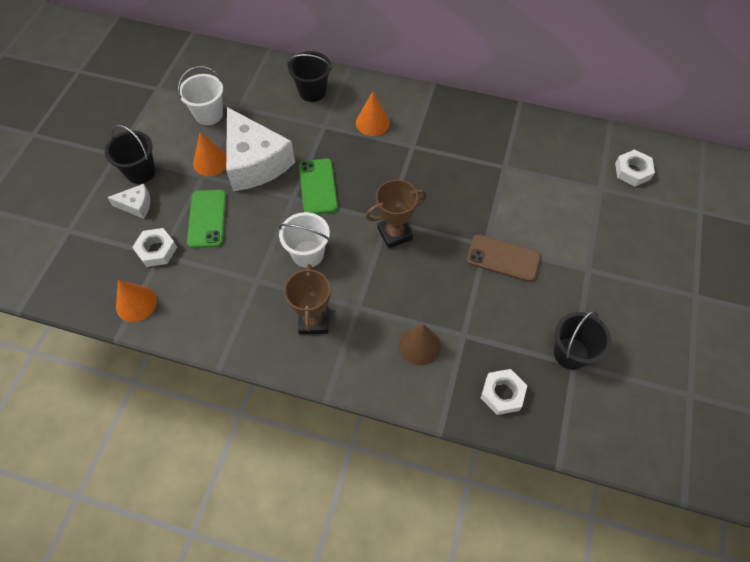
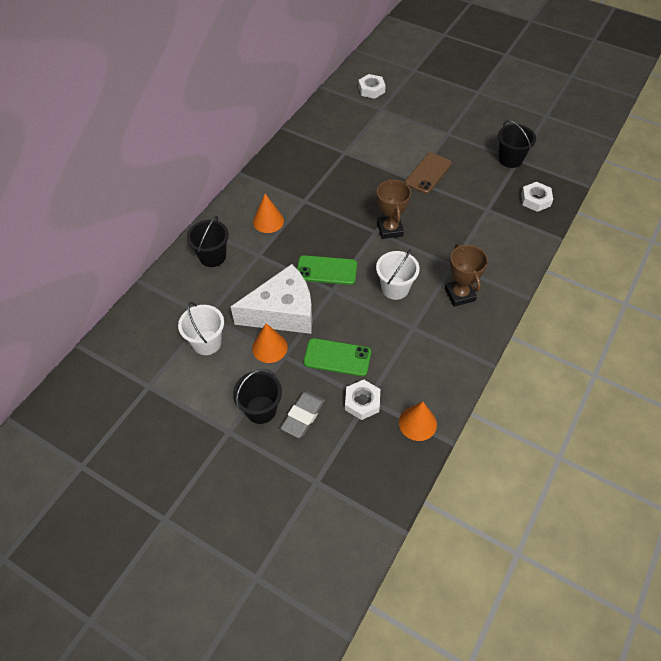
camera: 75 degrees left, 5 degrees down
(136, 205) = (303, 416): white cheese -> grey eraser
(313, 321) = (460, 294): brown trophy -> brown trophy turned 60 degrees clockwise
(419, 345) = (492, 235): brown cone -> none

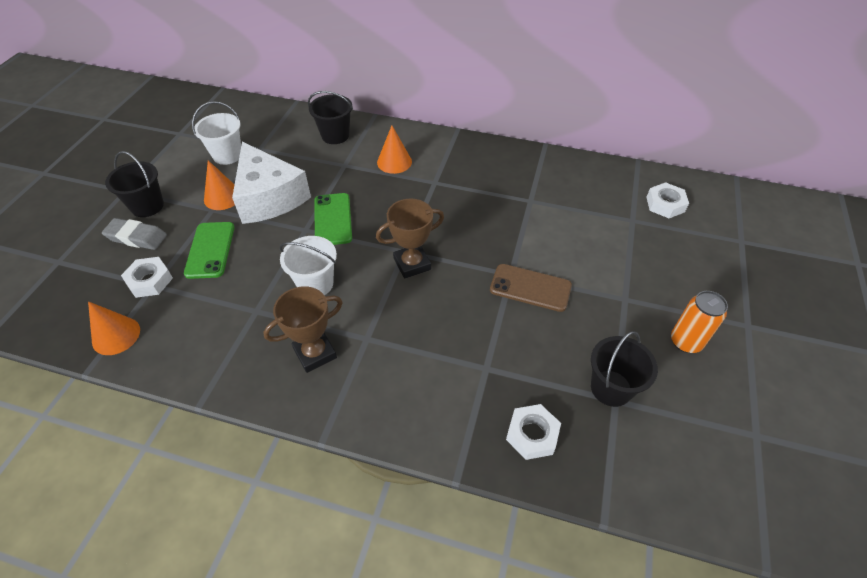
camera: 75 degrees right, 5 degrees down
(484, 119) = (685, 342): none -> orange can

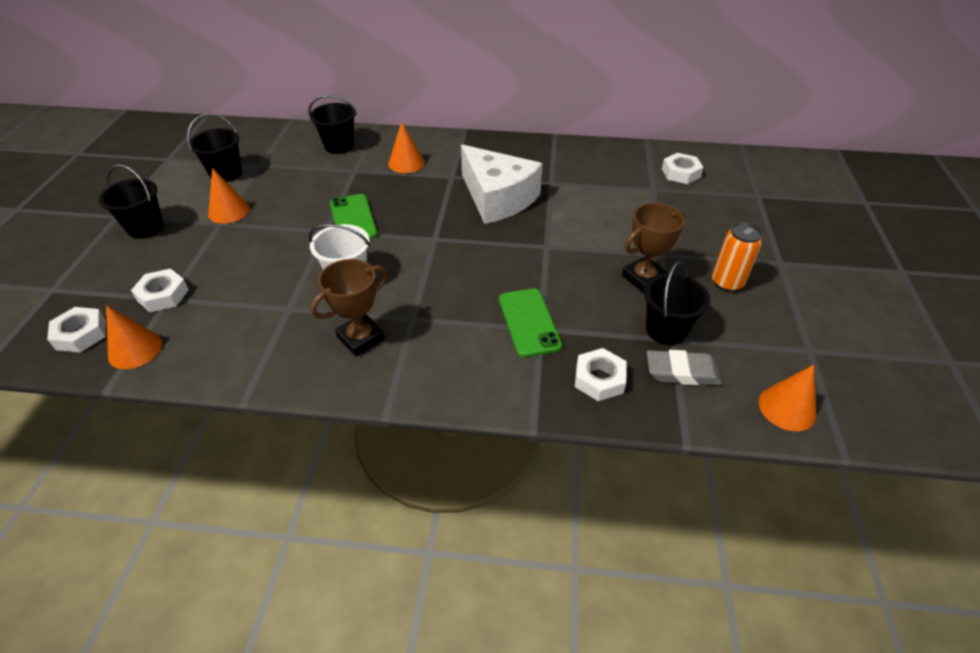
camera: 10 degrees left, 5 degrees down
(74, 312) = (81, 334): none -> white nut
(136, 237) = (139, 257): grey eraser -> grey eraser (682, 372)
(210, 250) = (225, 260): green phone -> green phone (529, 322)
(227, 155) = (226, 173): white bucket -> black bucket
(269, 197) = (280, 206): white cheese -> white cheese (497, 198)
(412, 264) = (445, 248): brown trophy -> brown trophy (643, 278)
(530, 288) = (568, 255): brown phone -> none
(717, 500) = (787, 408): none -> orange cone

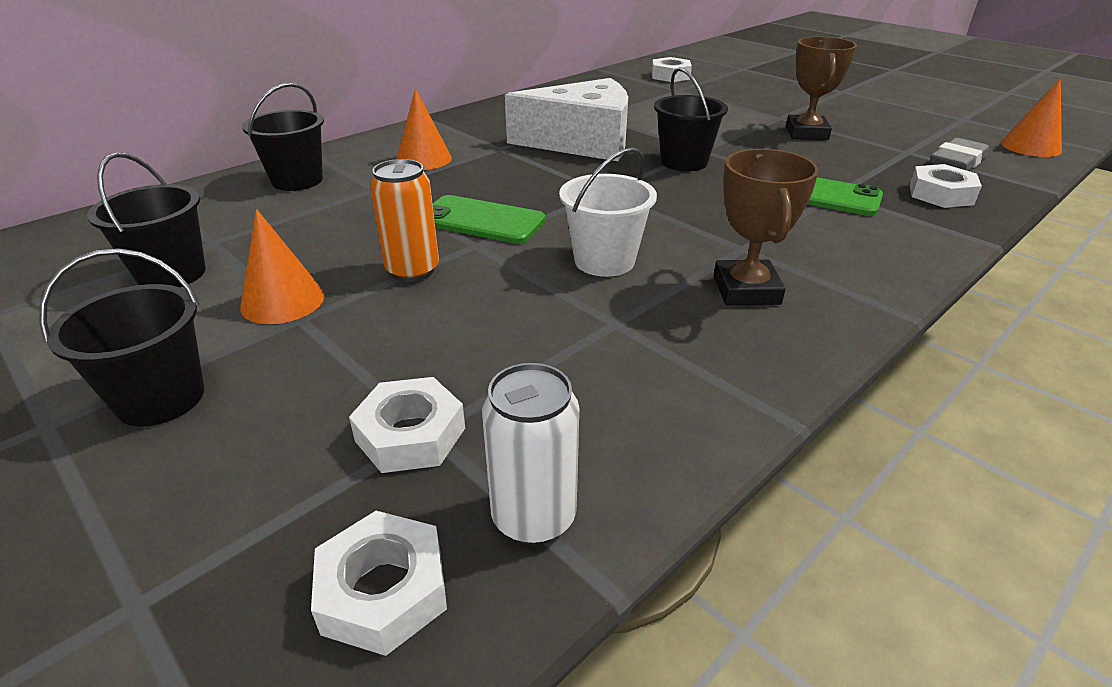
camera: 50 degrees left, 10 degrees down
(135, 349) = (533, 517): orange cone -> white can
(666, 330) = (891, 149): black bucket -> black bucket (684, 162)
(727, 283) = (848, 112): orange can -> orange can (412, 270)

